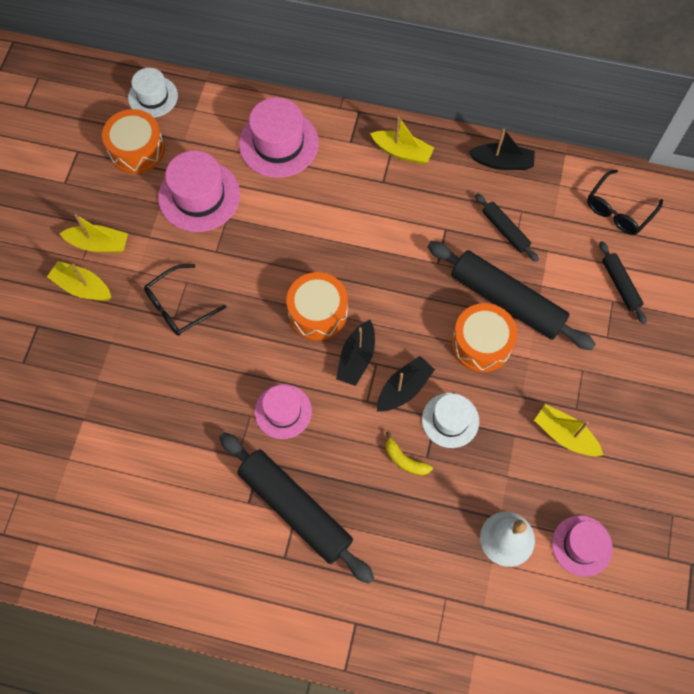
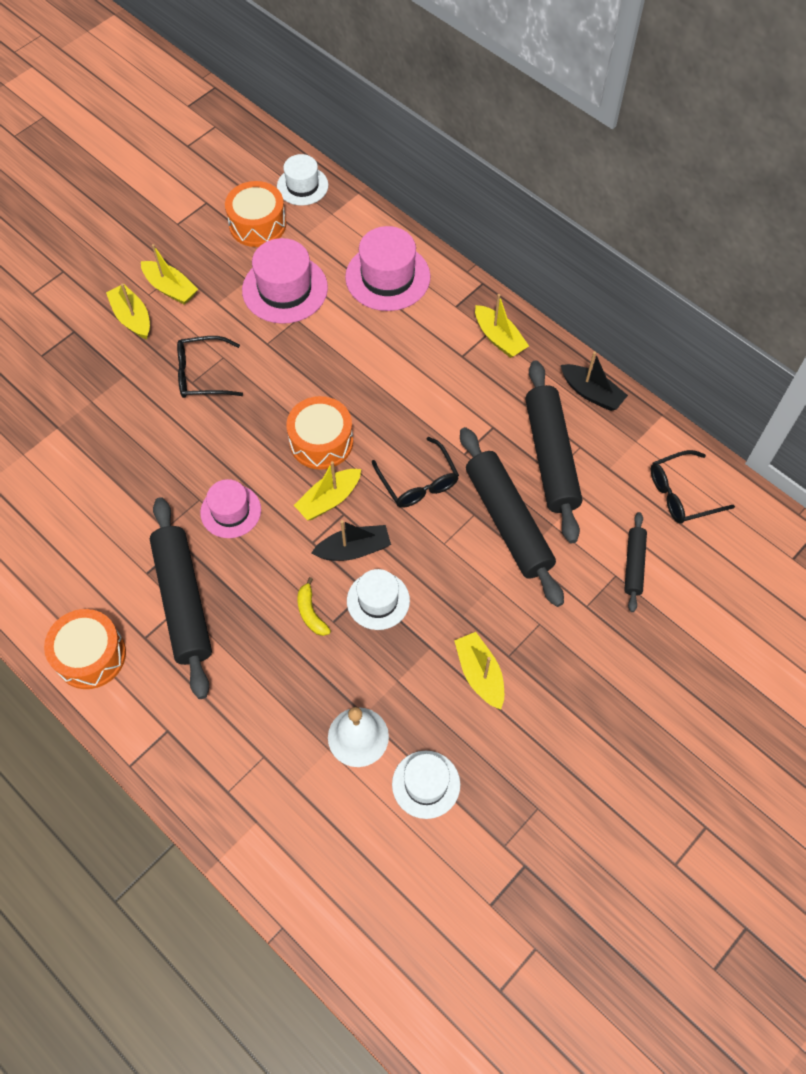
camera: 30 degrees right, 5 degrees down
(356, 358) = (329, 499): black boat -> yellow boat
(417, 305) = (418, 482): none -> black glasses
(481, 343) = (456, 547): orange drum -> orange drum (90, 655)
(505, 230) = (551, 457): black rolling pin -> black rolling pin, size x1.99
(582, 545) = (426, 784): pink hat -> white hat

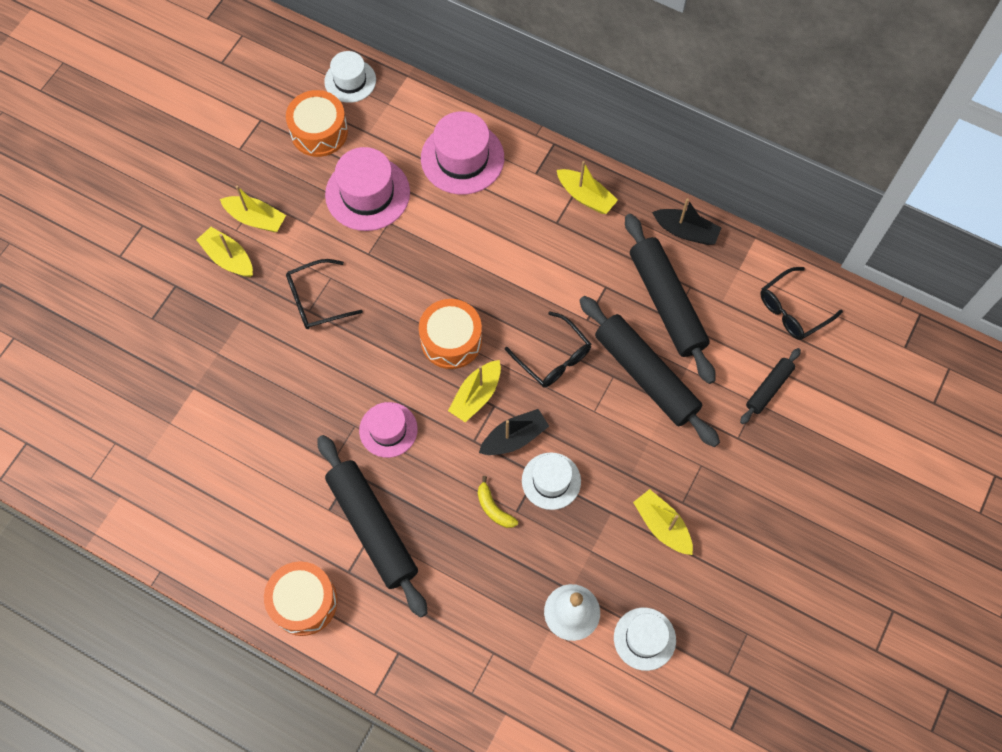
camera: 15 degrees left, 5 degrees up
(633, 564) = (768, 388): black rolling pin -> black rolling pin turned 45 degrees clockwise

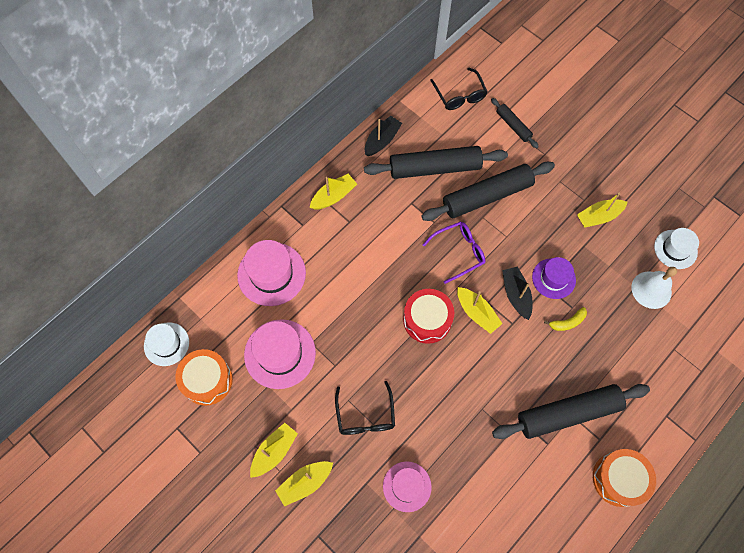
camera: 75 degrees left, 0 degrees up
(388, 430) = (491, 384): pink hat -> pink hat (407, 486)
(451, 340) = (427, 320): orange drum -> red drum
(551, 481) = (553, 278): white hat -> purple hat
(553, 357) = (459, 252): black glasses -> purple glasses

